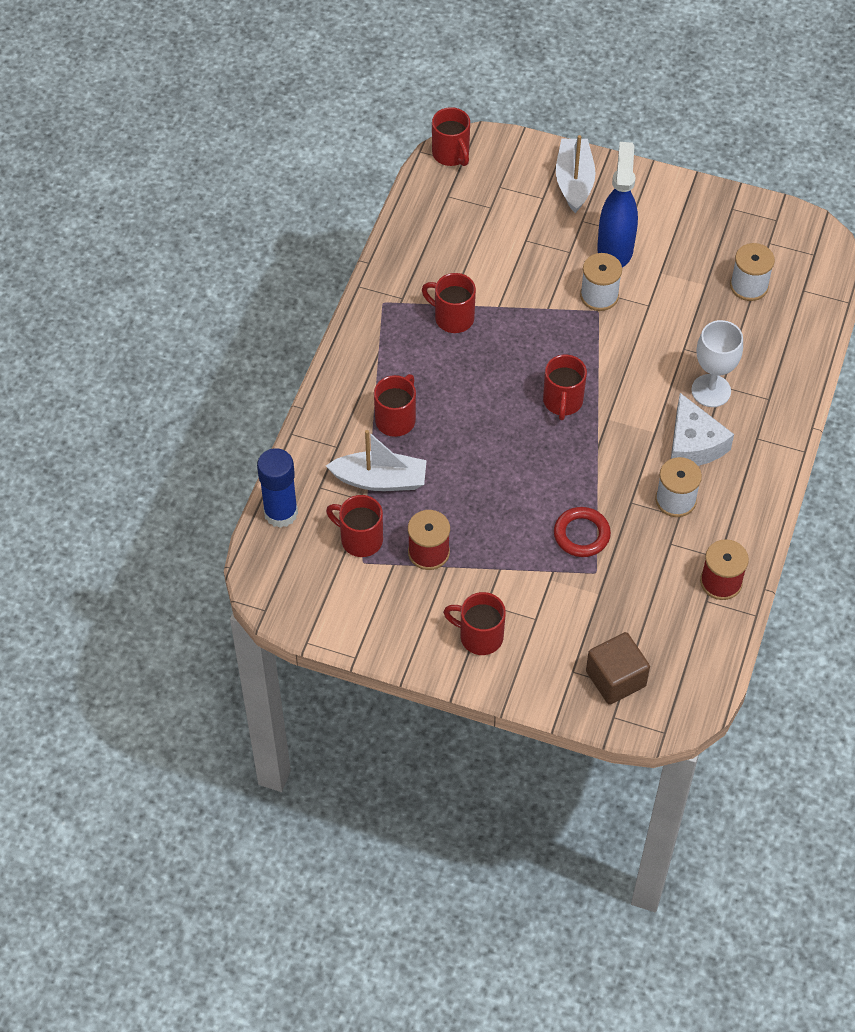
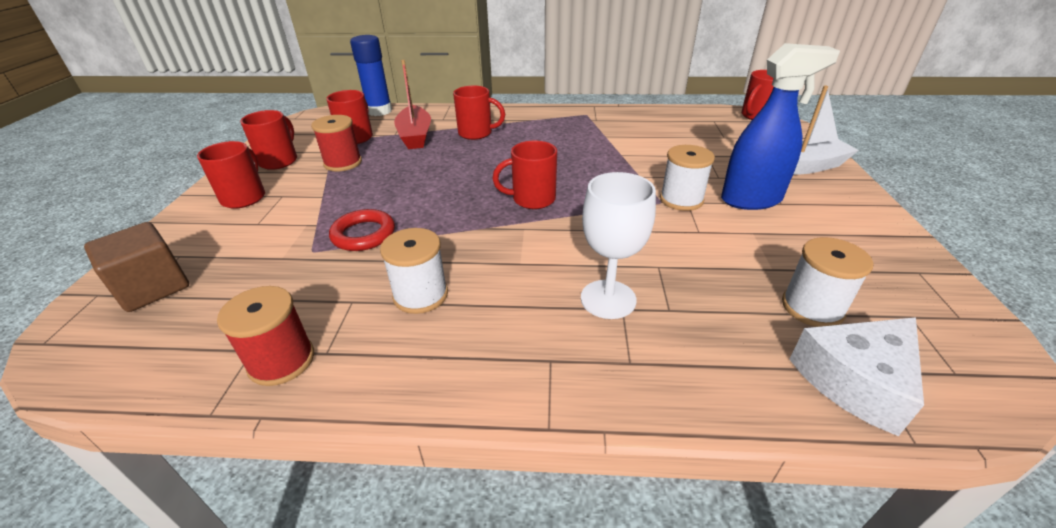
camera: 75 degrees right, 20 degrees down
(380, 480) = (415, 136): white boat -> red boat
(452, 318) = (592, 139): red mug -> red mug (279, 161)
(693, 444) = (514, 297): white cheese -> white cheese (856, 381)

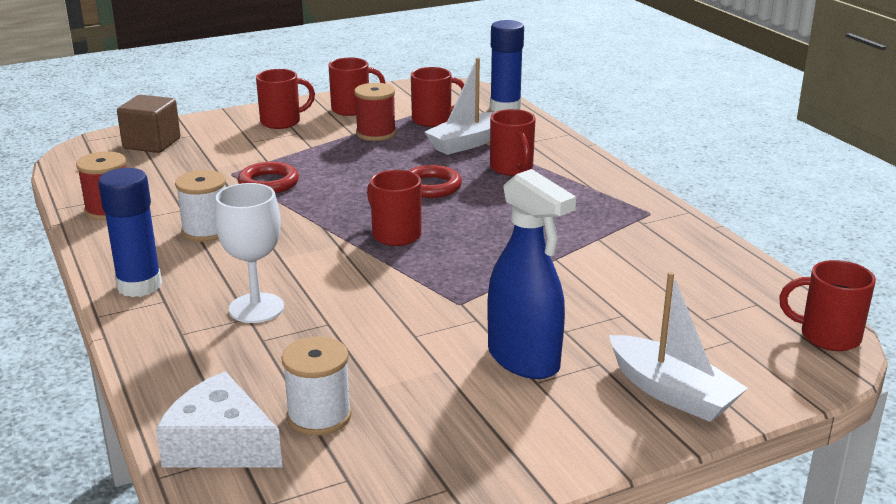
camera: 60 degrees right, 10 degrees down
(415, 136) = (468, 143): red boat -> white boat
(468, 166) = (431, 186): none -> red ring
(502, 373) = (139, 286): none -> blue glue stick
(681, 199) = (477, 315): white spool -> none

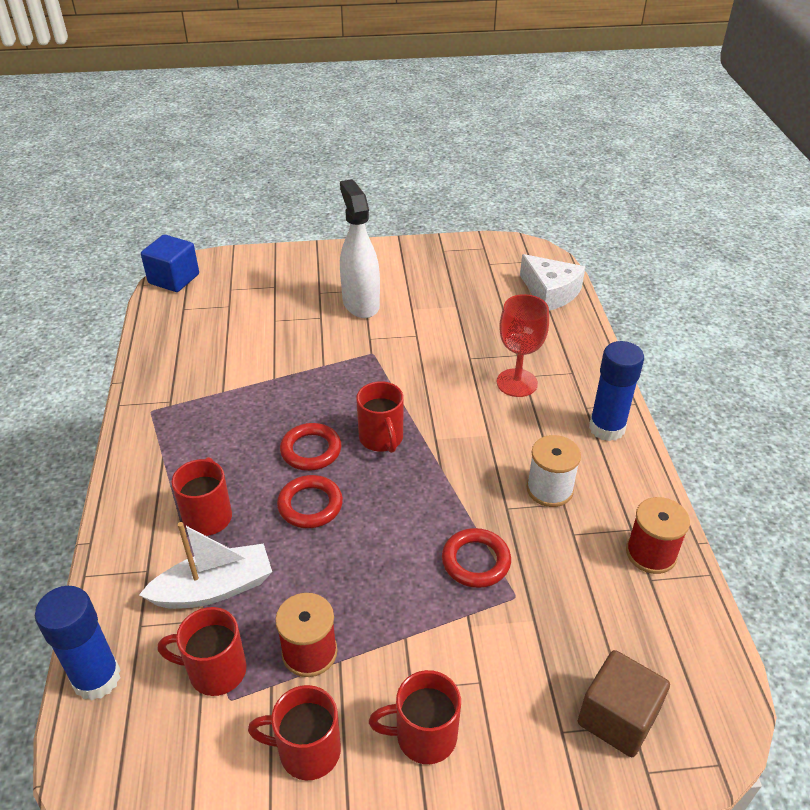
camera: 160 degrees left, 15 degrees up
(256, 308) = (517, 383): white goblet -> red goblet
(319, 416) = (494, 296): white spool -> none
(460, 215) = (311, 450): none -> red ring
(524, 360) = (360, 303): blue spray bottle -> white spray bottle
(672, 392) = (297, 268): white boat -> none
(827, 336) = (174, 279): red mug -> blue cube

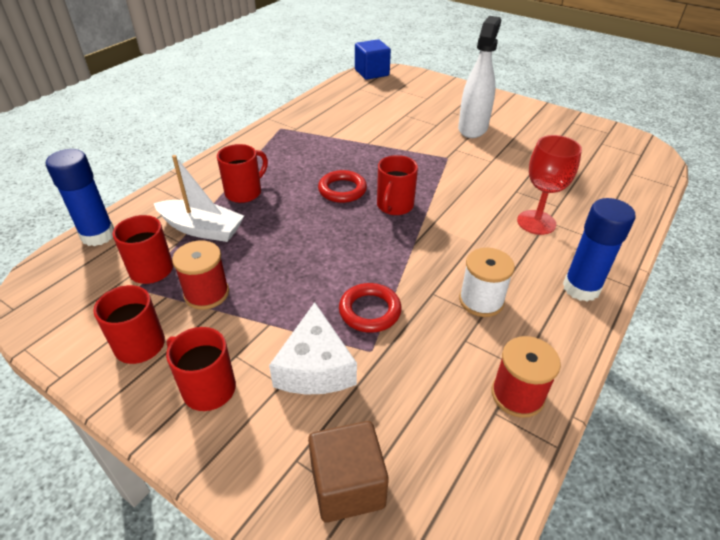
camera: 40 degrees right, 0 degrees up
(310, 505) = (305, 218): red ring -> none
(550, 292) = (636, 180): white cheese -> white cheese (315, 367)

